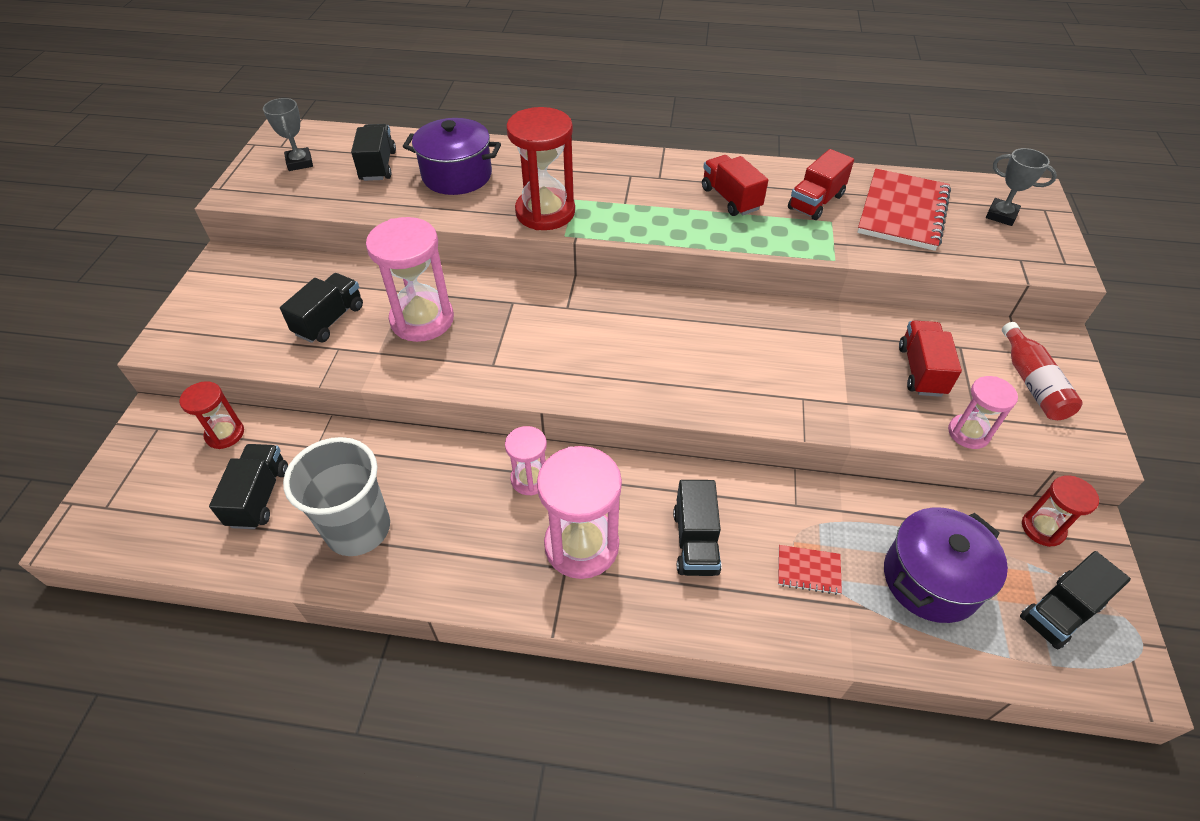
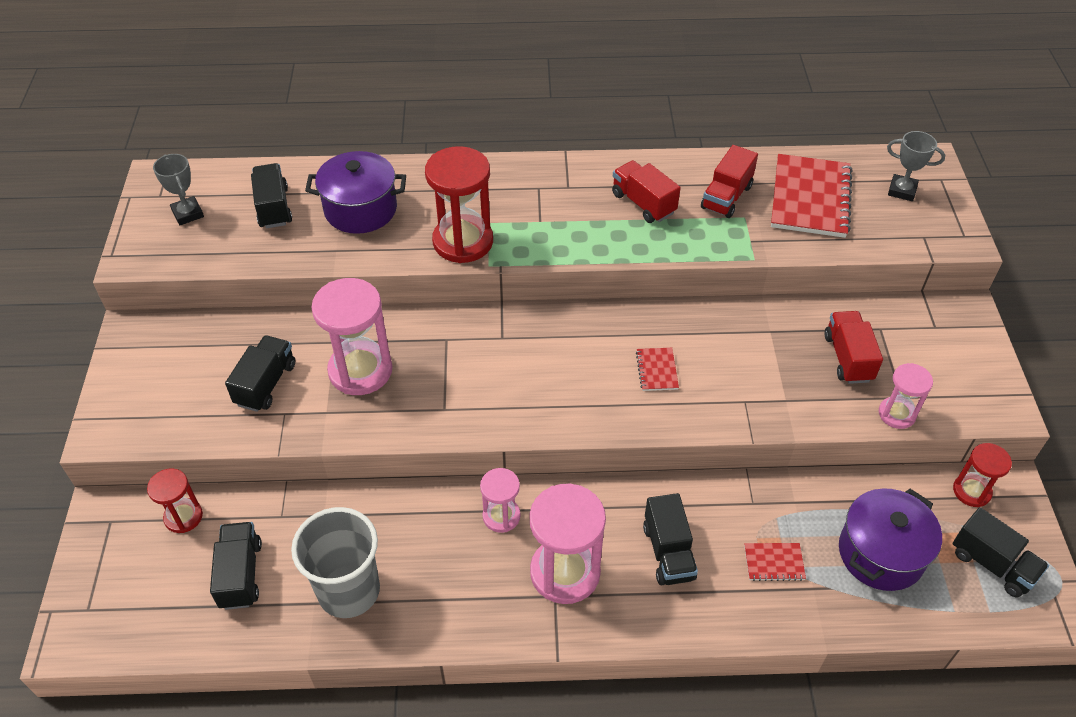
camera: 10 degrees left, 0 degrees up
(716, 357) = (657, 370): none -> red notebook
(1032, 383) = (947, 356): red bottle -> none
(1059, 611) = (992, 564): black truck -> black truck turned 90 degrees counterclockwise

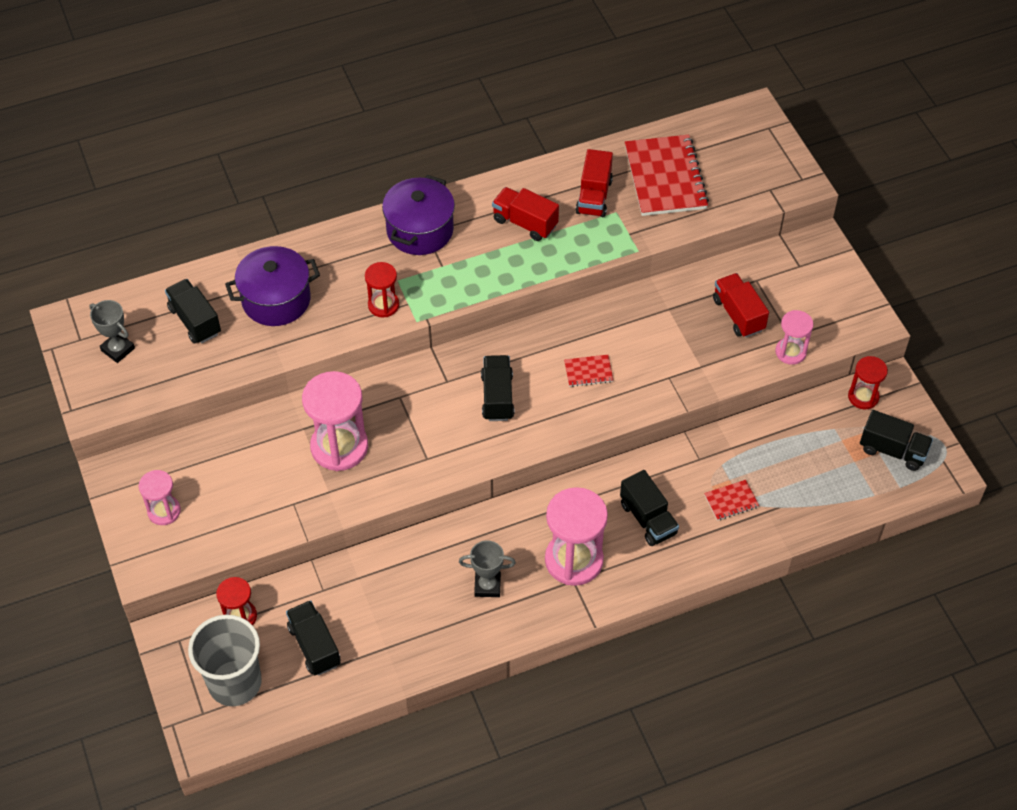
camera: 20 degrees left, 5 degrees up
(266, 384) = (263, 483): black truck -> black truck (497, 397)
(349, 591) = (409, 629): grey cup -> grey cup (235, 683)
(463, 241) = (383, 305): red hourglass -> red hourglass, size x0.56
(501, 516) = (504, 532): pink hourglass -> pink hourglass (164, 511)
(657, 370) = (588, 371): red notebook -> red notebook turned 75 degrees counterclockwise
(881, 553) = (809, 468): purple pot -> purple pot (420, 230)
(902, 190) = (739, 148): grey trophy -> grey trophy (487, 586)

